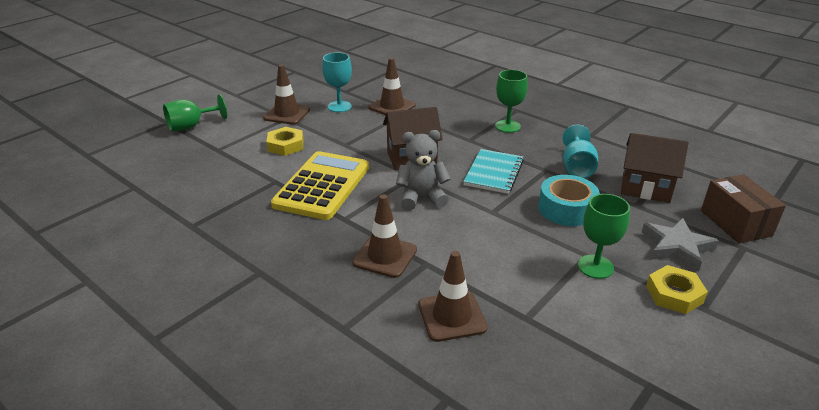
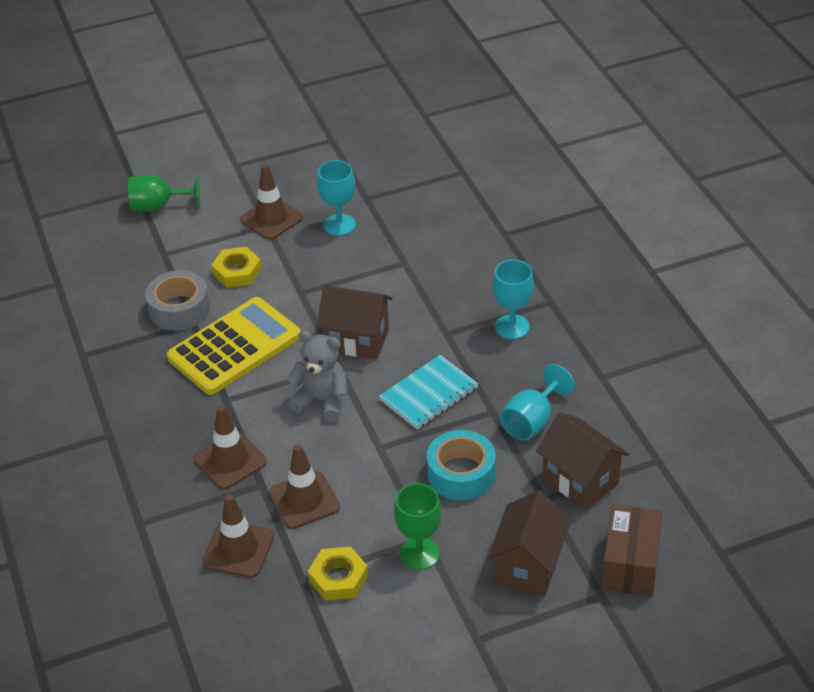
camera: 30 degrees right, 10 degrees up
(256, 176) = (179, 309): none -> grey tape
(392, 106) = (401, 245): brown traffic cone -> brown traffic cone (304, 500)
(507, 126) = (512, 327): green goblet -> turquoise goblet
(674, 294) = (465, 614): yellow nut -> yellow nut (338, 578)
(677, 247) = (528, 566): grey star -> brown house

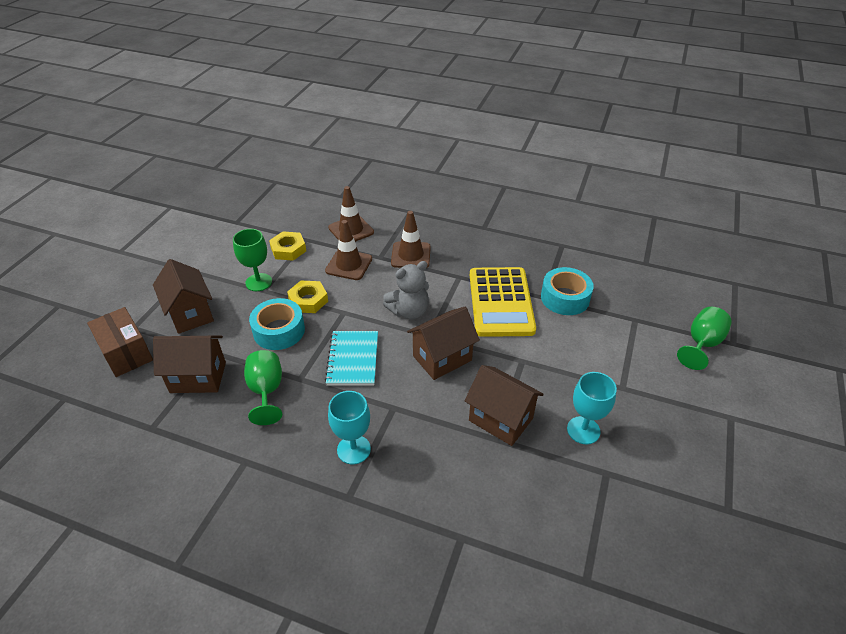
camera: 130 degrees right, 0 degrees up
(179, 309) = (565, 298): grey tape -> turquoise tape
(237, 272) = (578, 342): yellow nut -> yellow nut (308, 300)
(271, 219) = (629, 395): brown traffic cone -> none
(382, 269) = (500, 419): none -> brown house
(532, 421) = (266, 391): turquoise goblet -> green goblet

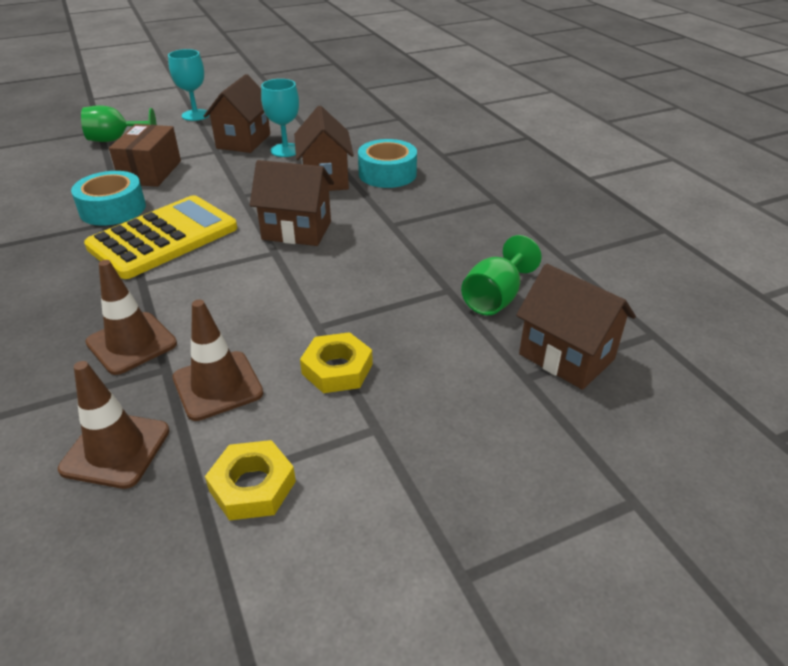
camera: 135 degrees left, 5 degrees down
(126, 353) = (661, 457): brown box -> brown box (151, 172)
(190, 314) = (522, 463): brown house -> brown house (243, 141)
(258, 282) = (369, 449): green goblet -> none
(279, 331) = (418, 352): turquoise tape -> turquoise tape (387, 174)
(353, 359) = (375, 275): turquoise notebook -> none
(353, 449) = (459, 219): turquoise goblet -> turquoise goblet (195, 115)
(409, 311) = (253, 282): grey teddy bear -> none

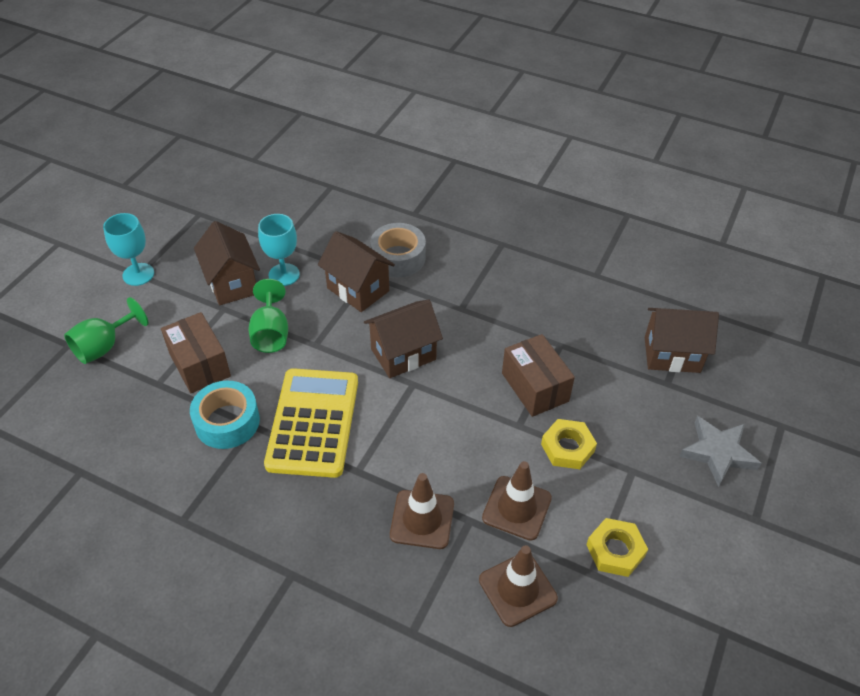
camera: 40 degrees left, 10 degrees up
(376, 307) = (535, 387): none -> brown box
(387, 174) = (398, 258): turquoise tape -> grey tape
(495, 298) = (593, 334): green goblet -> green goblet (271, 333)
(503, 475) = (718, 453): none -> grey star

